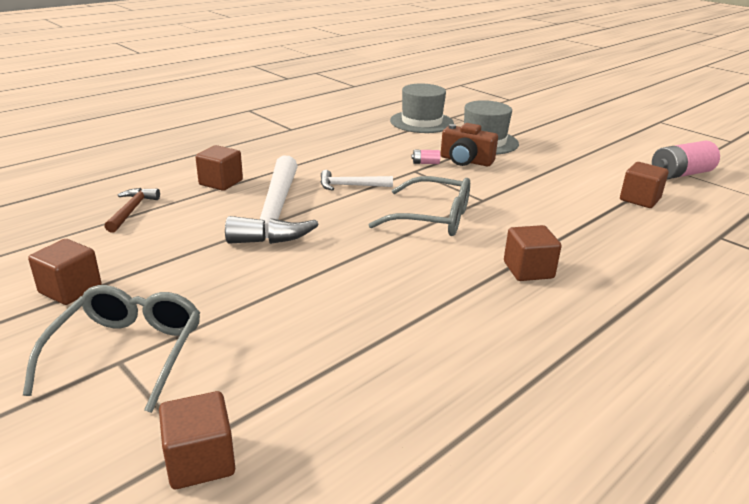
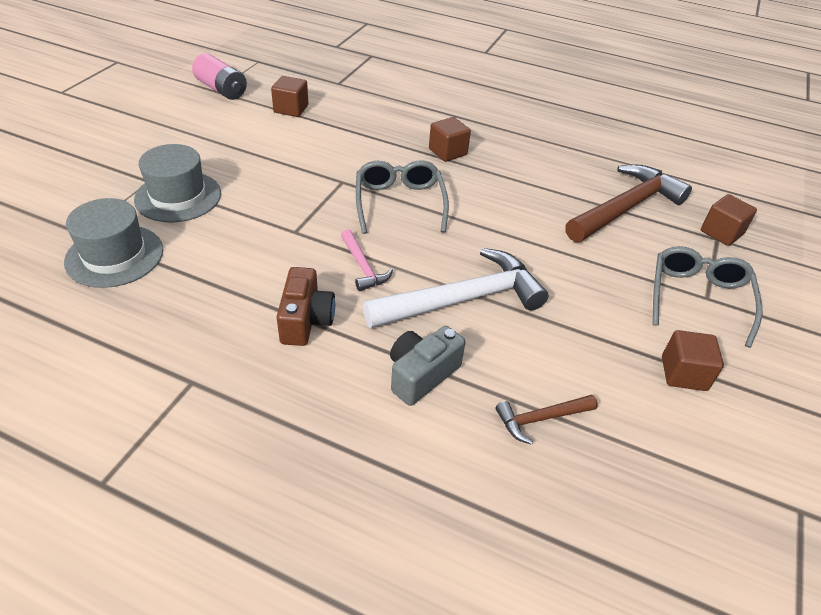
camera: 115 degrees left, 15 degrees up
(127, 352) = (698, 298): grey glasses -> grey glasses turned 120 degrees clockwise
(221, 182) = (421, 375): brown cube -> grey camera
(331, 376) = (625, 208): none -> brown hammer
(350, 186) = (363, 267): white hammer -> pink hammer
(425, 163) = (269, 228): pink battery -> none
(465, 161) = (248, 202): brown camera -> brown camera (306, 320)

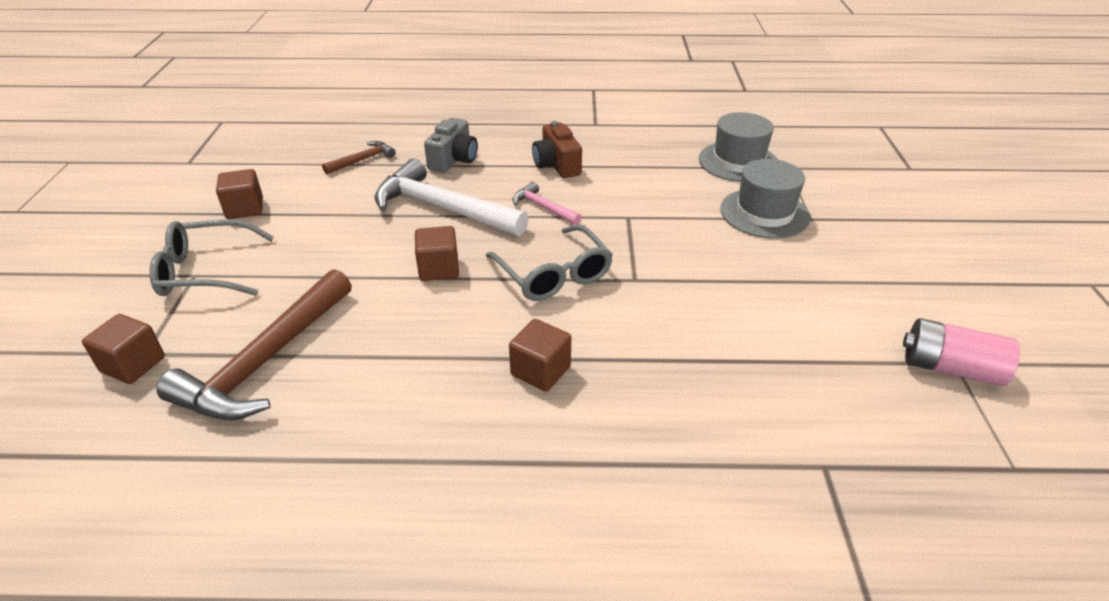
camera: 160 degrees right, 5 degrees down
(291, 109) = (816, 368): brown cube -> brown cube (439, 269)
(462, 299) = (443, 208): white hammer -> white hammer turned 75 degrees clockwise
(698, 298) = (205, 271): grey glasses -> grey glasses turned 90 degrees clockwise

